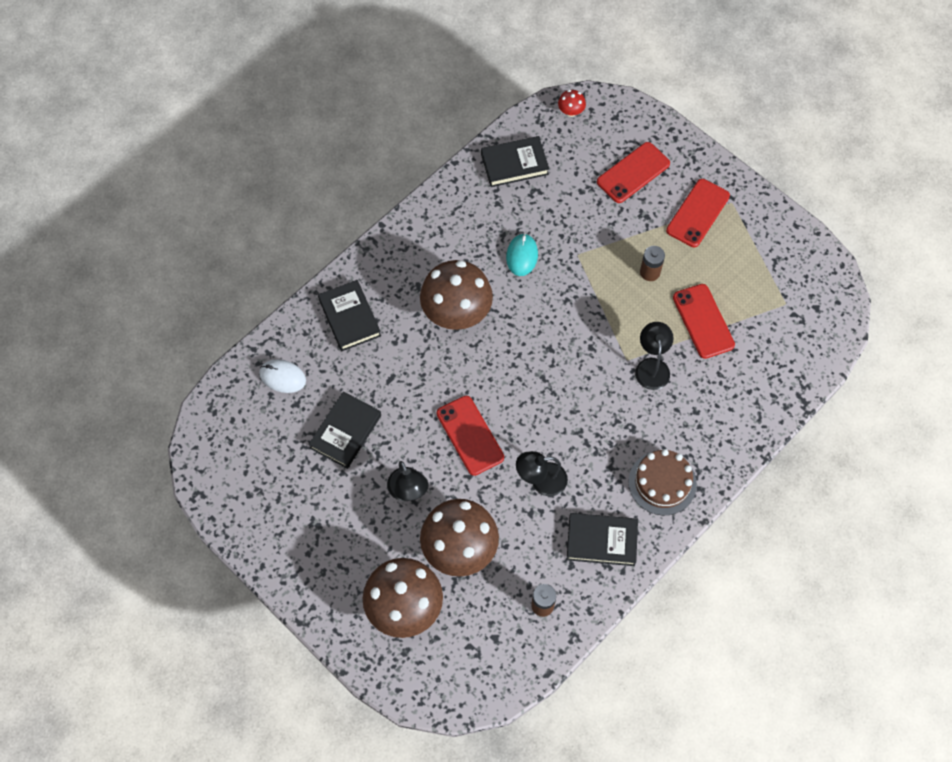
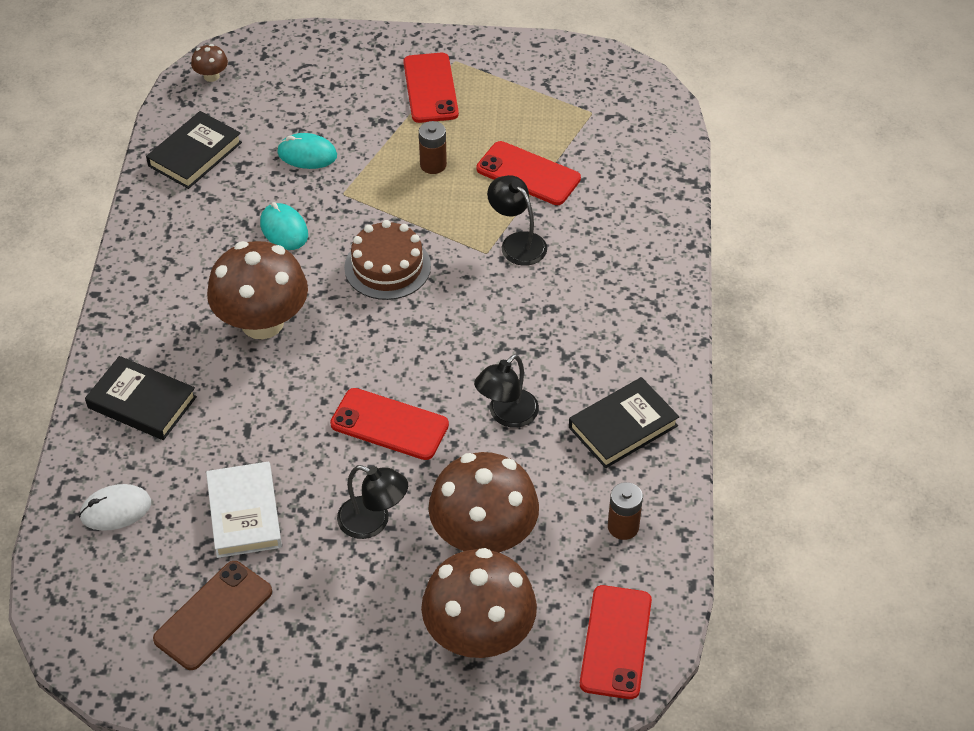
camera: 40 degrees left, 15 degrees down
(280, 482) = (213, 615): none -> brown phone
(346, 432) = (244, 513): black book -> white book
(571, 111) = (211, 76): red mushroom -> brown mushroom
(580, 210) = (307, 154): none -> turquoise mouse
(633, 173) = (330, 91): red phone -> red phone (616, 642)
(662, 483) = (630, 335): brown cake -> brown cake (387, 267)

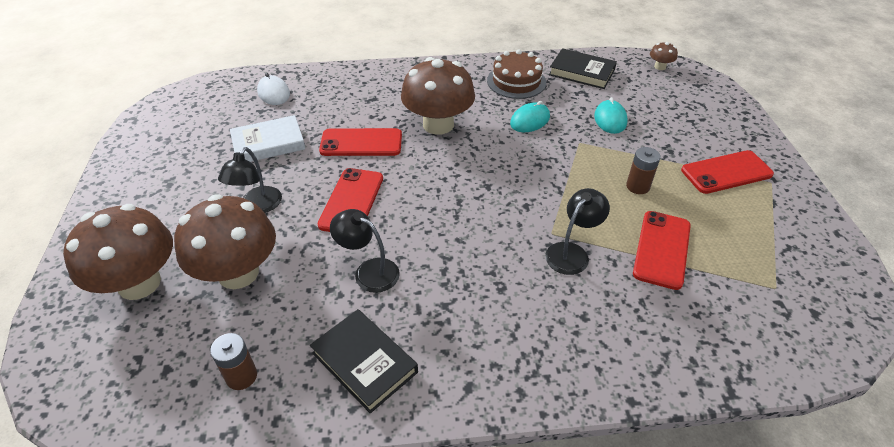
camera: 80 degrees right, 5 degrees down
(142, 402) = (359, 88): black book -> none
(213, 615) = (186, 144): brown phone -> none
(387, 267) = (513, 177): brown cake -> brown cake (516, 81)
(616, 642) = (109, 385): red phone -> red phone (361, 143)

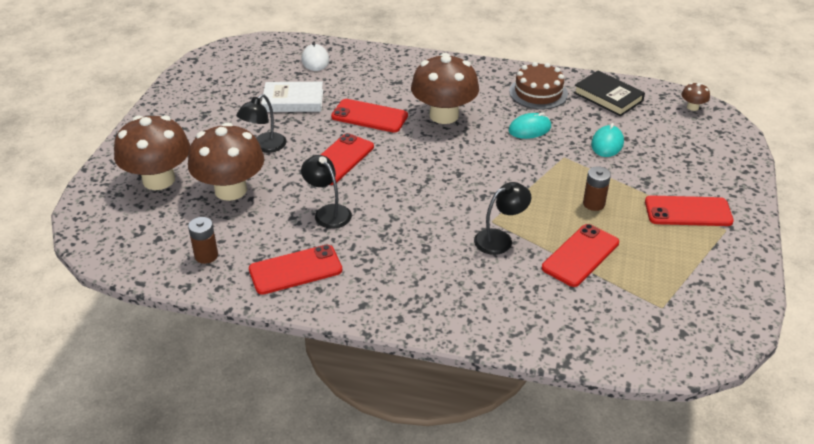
camera: 20 degrees right, 5 degrees down
(364, 362) = (295, 270): black book -> red phone

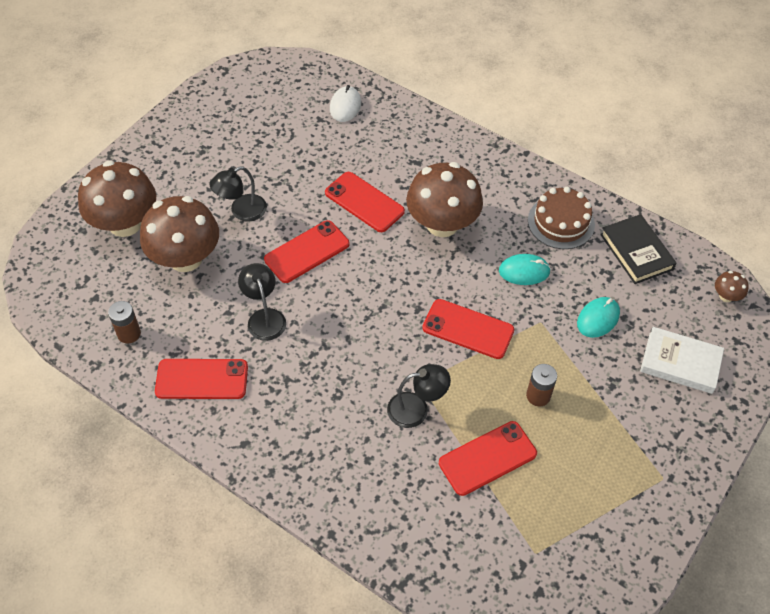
camera: 20 degrees right, 15 degrees up
(293, 101) = (297, 157): white book -> white book (680, 363)
(688, 212) = (635, 440): red phone -> red phone (468, 329)

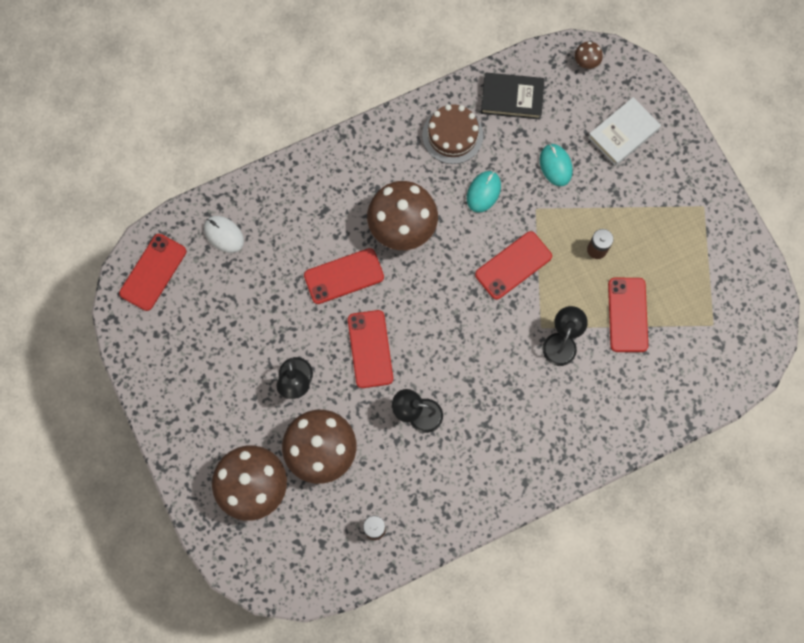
camera: 60 degrees left, 20 degrees up
(202, 379) = (450, 489): red phone -> red phone (153, 272)

